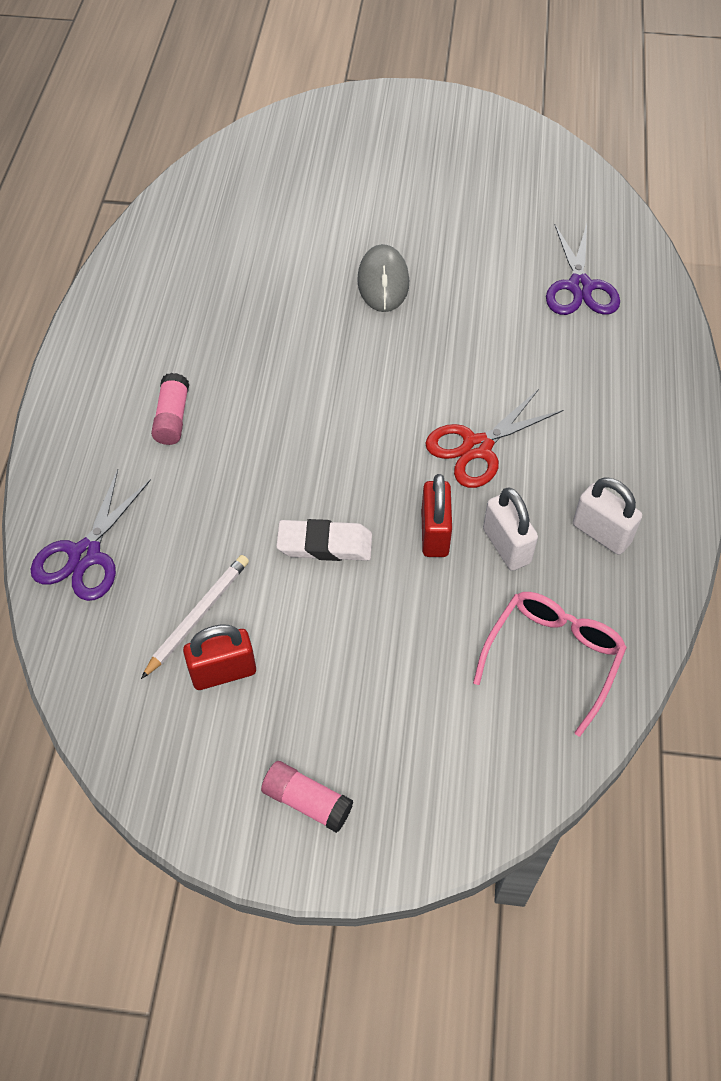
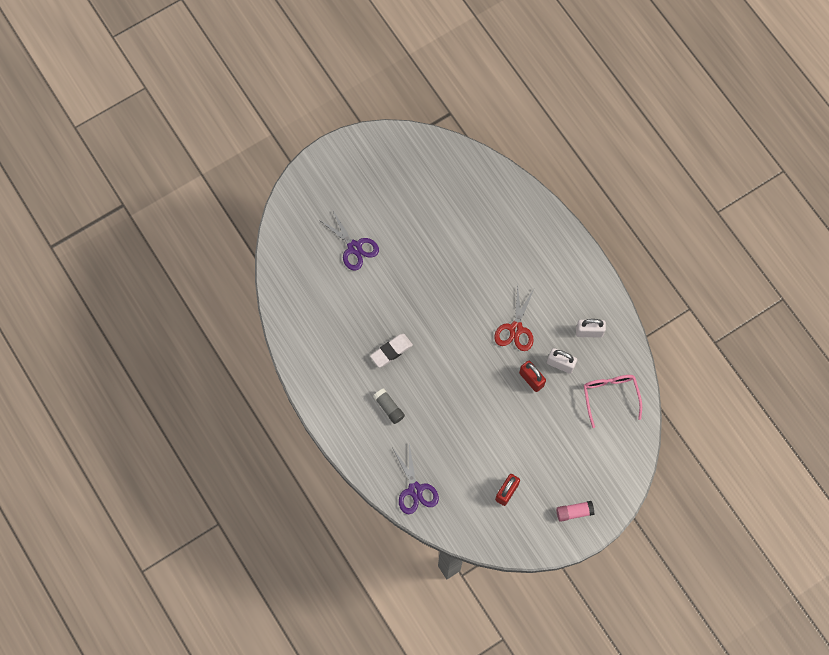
camera: 40 degrees left, 15 degrees up
(172, 418) = (389, 408): pink glue stick -> grey glue stick
(198, 616) = (478, 479): white pencil -> none
(325, 544) = (496, 415): white eraser -> white eraser (391, 351)
(383, 282) = (411, 275): grey mouse -> none
(580, 287) = (492, 215): purple scissors -> purple scissors (354, 247)

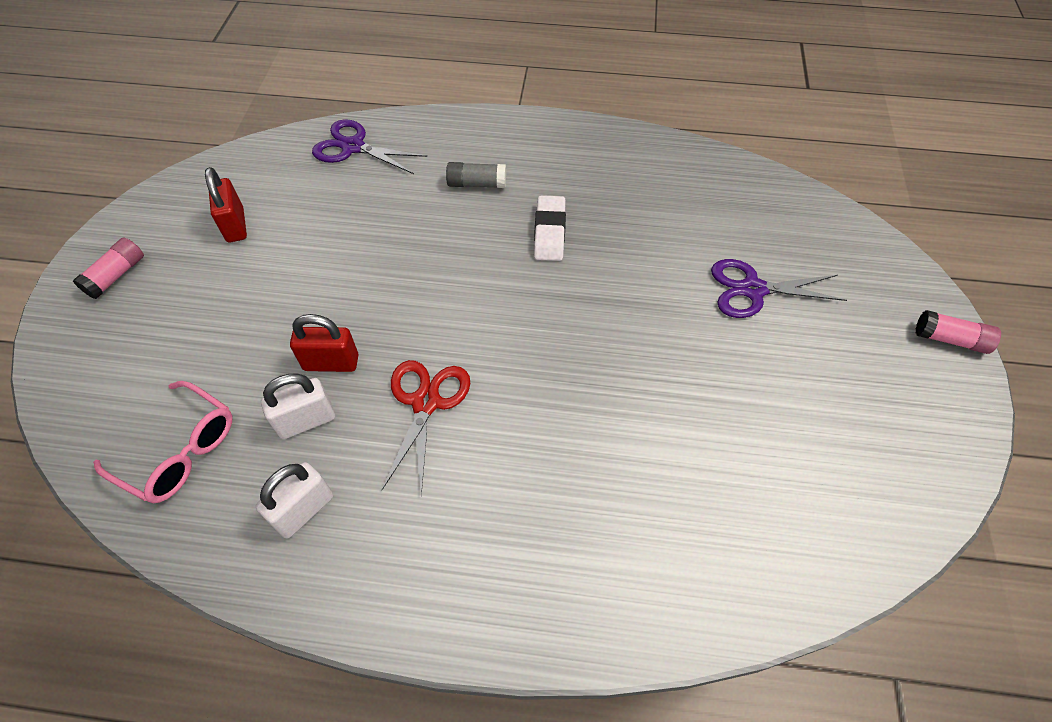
camera: 130 degrees right, 15 degrees down
(320, 162) = (950, 339): none -> pink glue stick
(516, 329) = (425, 402): red scissors -> red scissors turned 45 degrees clockwise

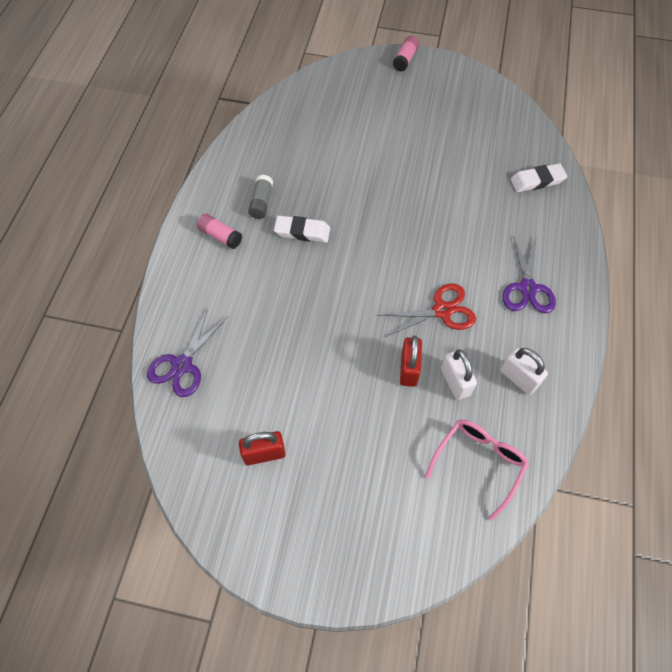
camera: 85 degrees left, 5 degrees up
(116, 275) = (311, 548): pink glue stick -> pink glue stick (220, 236)
(425, 402) = (442, 311): red scissors -> red scissors turned 150 degrees clockwise
(477, 184) = (245, 274): grey glue stick -> grey glue stick (261, 202)
(719, 563) = (537, 181): none -> white eraser
(753, 289) = (364, 133): purple scissors -> purple scissors (527, 288)

